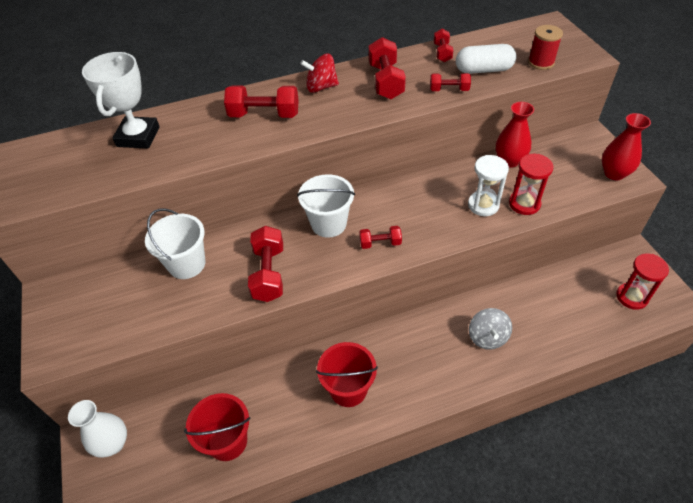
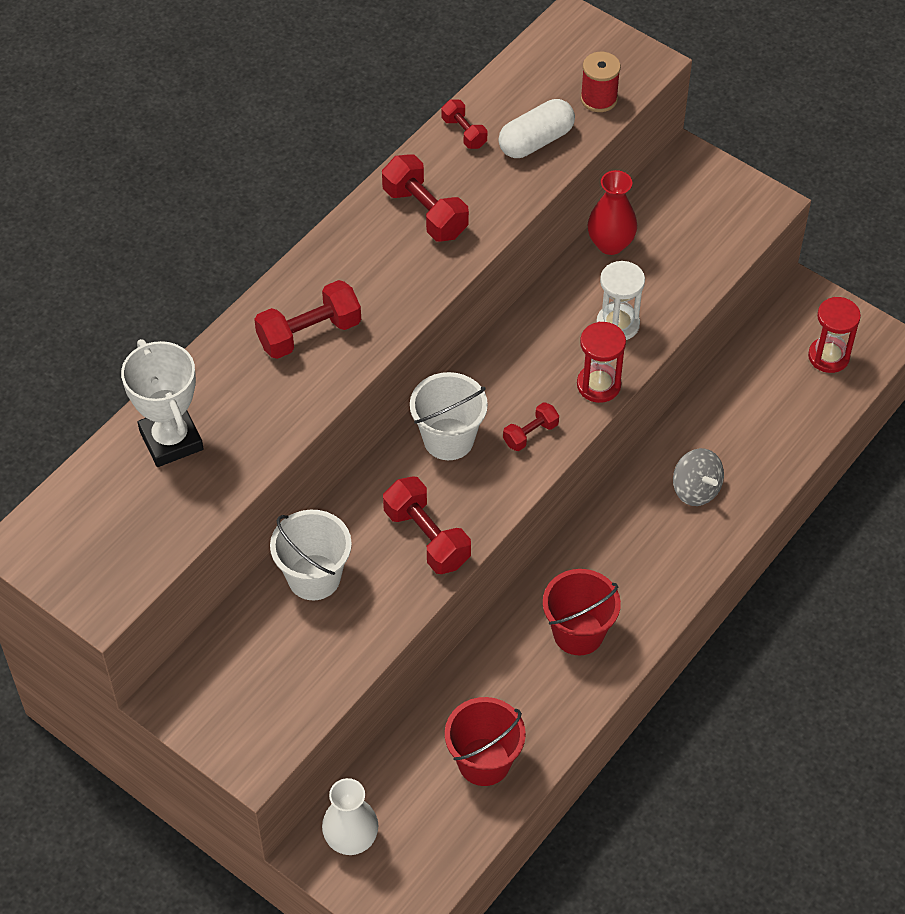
camera: 35 degrees left, 5 degrees up
(321, 87) = (347, 258): red spinning top -> none
(449, 90) = (514, 192): red dumbbell -> none
(524, 204) = (664, 300): red hourglass -> red hourglass (598, 385)
(614, 173) = (744, 207): red vase -> none

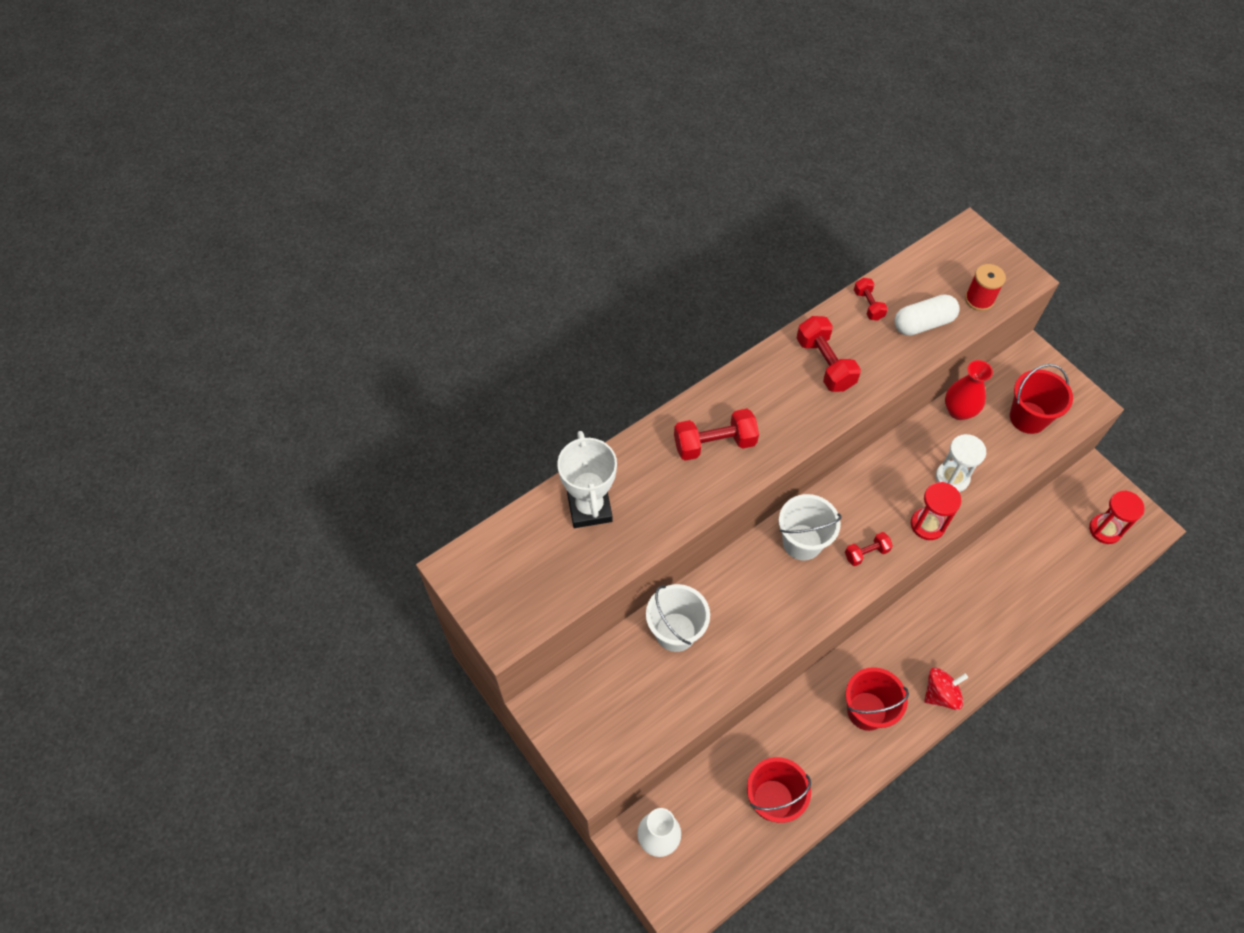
camera: 15 degrees right, 5 degrees up
(427, 537) = (768, 620): red dumbbell -> none
(665, 592) = (941, 694): none -> red spinning top
(696, 489) = (981, 614): grey spinning top -> none
(697, 234) = (1028, 417): none -> red bucket

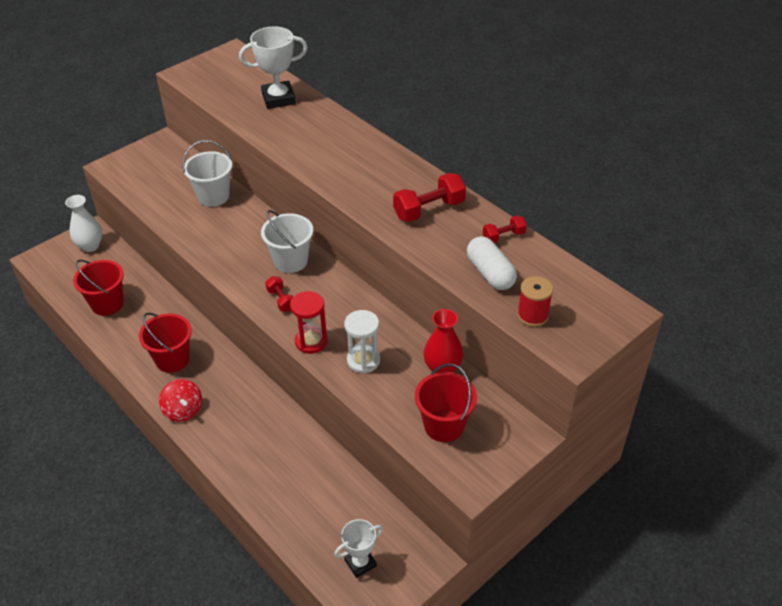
camera: 85 degrees right, 15 degrees down
(714, 444) = (338, 152): red dumbbell -> none
(1105, 530) = (360, 563): red hourglass -> white trophy

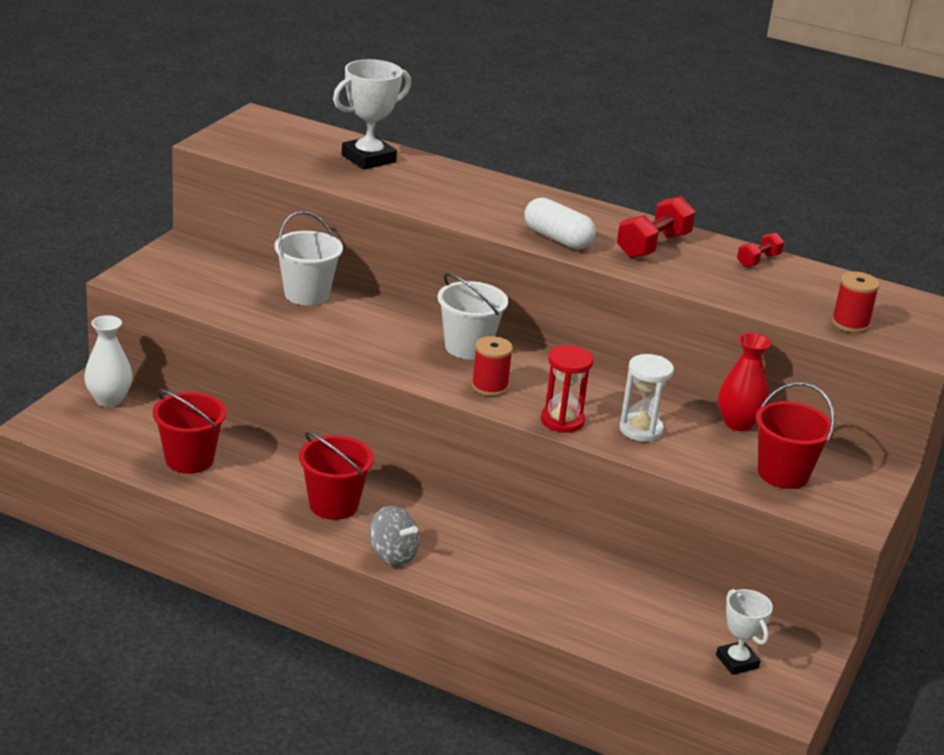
camera: 25 degrees left, 15 degrees down
(183, 410) = (393, 555): red spinning top -> grey spinning top
(281, 300) = (489, 387): red dumbbell -> red spool
(360, 563) = (737, 661): white trophy -> white trophy turned 60 degrees counterclockwise
(490, 273) = (773, 293): white capsule -> white capsule (557, 239)

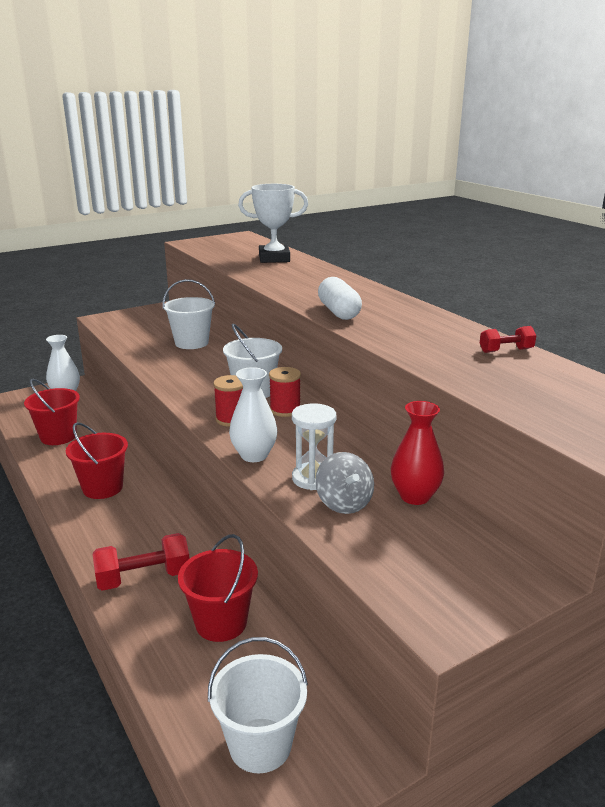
camera: 35 degrees right, 5 degrees down
(393, 555) = (92, 534): grey spinning top -> grey spinning top (344, 503)
(562, 421) = (254, 455): red hourglass -> white vase
(653, 246) = (416, 327): red dumbbell -> red dumbbell (144, 578)
(737, 661) = (260, 745): white trophy -> white bucket
(783, 474) = (408, 554): red bucket -> red bucket (221, 622)
(850, 324) = (544, 412): red spool -> red spool (285, 410)

